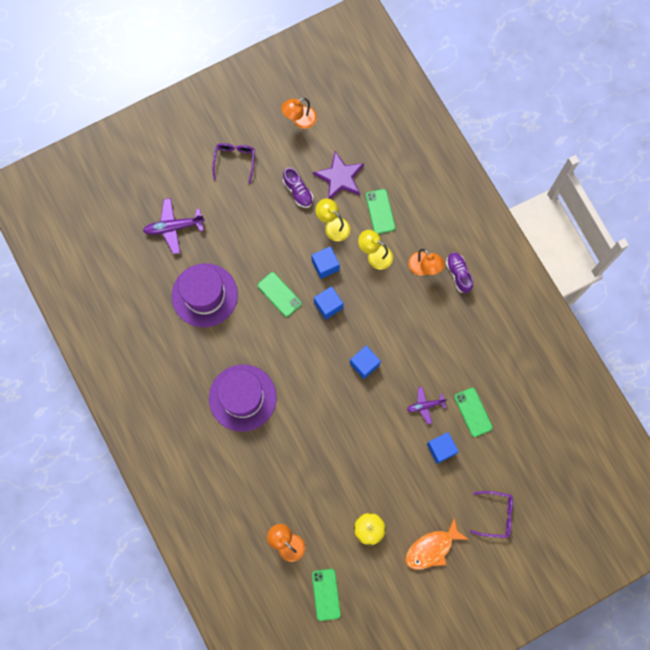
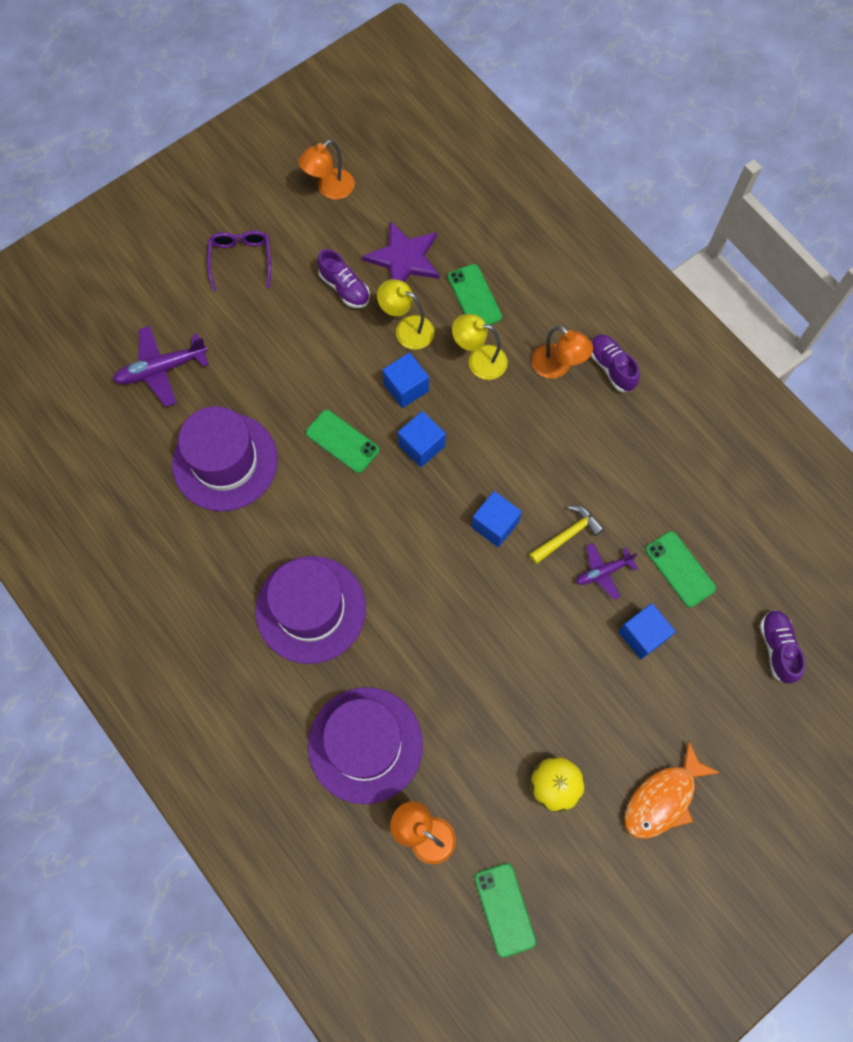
camera: 10 degrees left, 5 degrees down
(261, 485) = (365, 745): none -> purple hat
(407, 379) = (567, 535): none -> yellow hammer
(496, 515) = (754, 725): purple glasses -> none
(521, 471) = (777, 648): none -> purple shoe

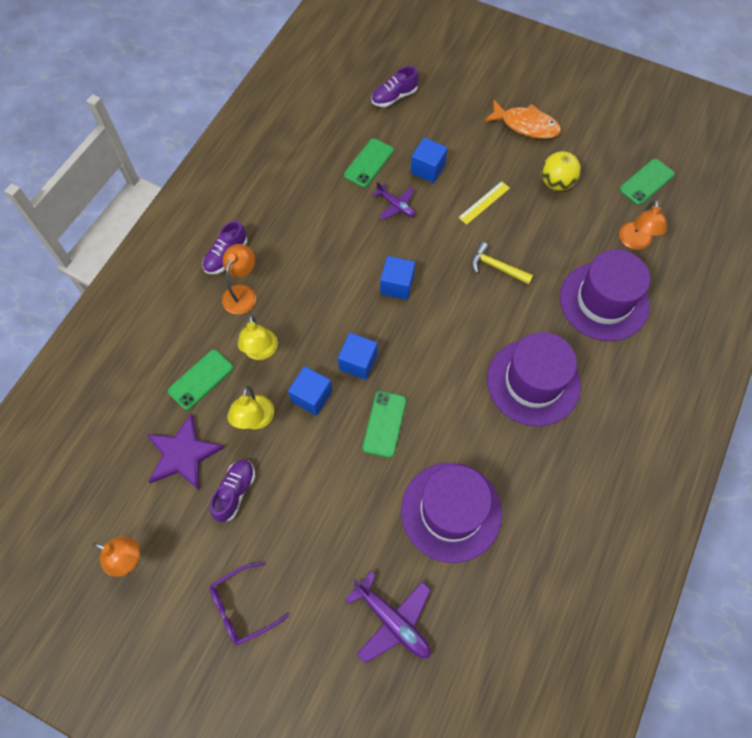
camera: 115 degrees left, 5 degrees down
(563, 678) = (484, 203): none -> yellow ruler
(567, 535) = (380, 236): yellow hammer -> yellow hammer (496, 267)

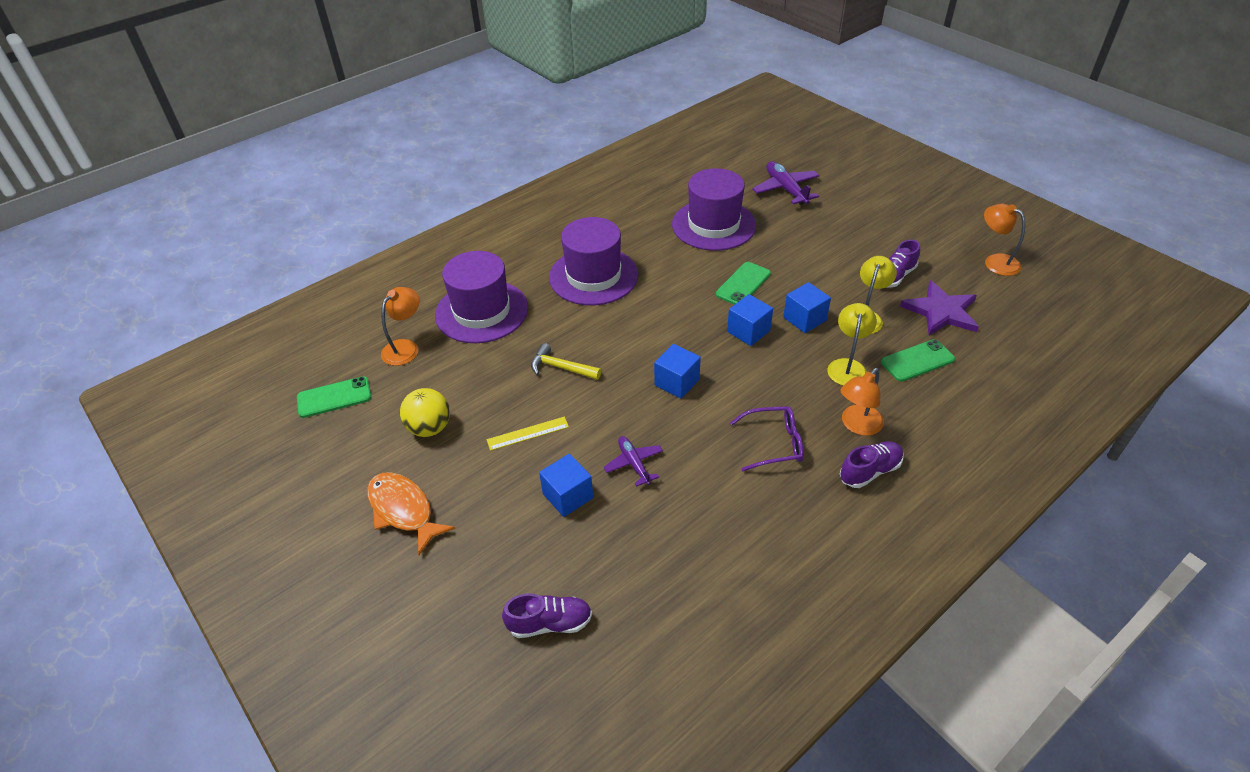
camera: 155 degrees left, 20 degrees down
(242, 607) = (899, 218): purple glasses -> purple glasses (774, 443)
(369, 163) = (640, 530): green phone -> none
(496, 267) = (561, 367): yellow hammer -> yellow hammer turned 150 degrees clockwise

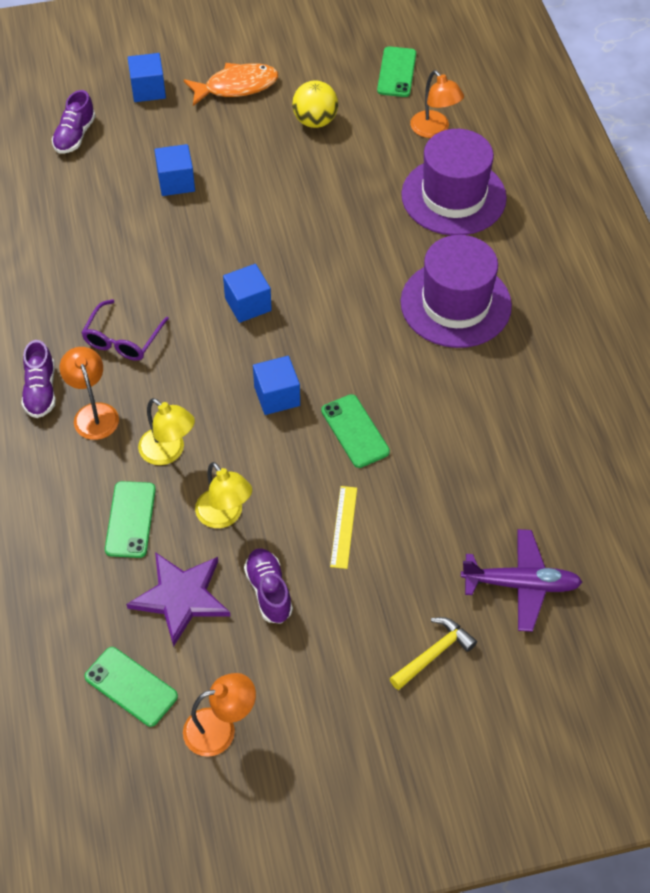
camera: 115 degrees right, 10 degrees up
(528, 433) = (262, 179): yellow ruler -> yellow ruler (344, 527)
(561, 367) = (329, 228): yellow hammer -> yellow hammer (434, 654)
(633, 463) = (176, 234): purple plane -> none
(713, 225) = (486, 460): purple hat -> none
(804, 319) = (261, 456): blue cube -> blue cube (148, 89)
(1019, 307) = (131, 686): none -> green phone

